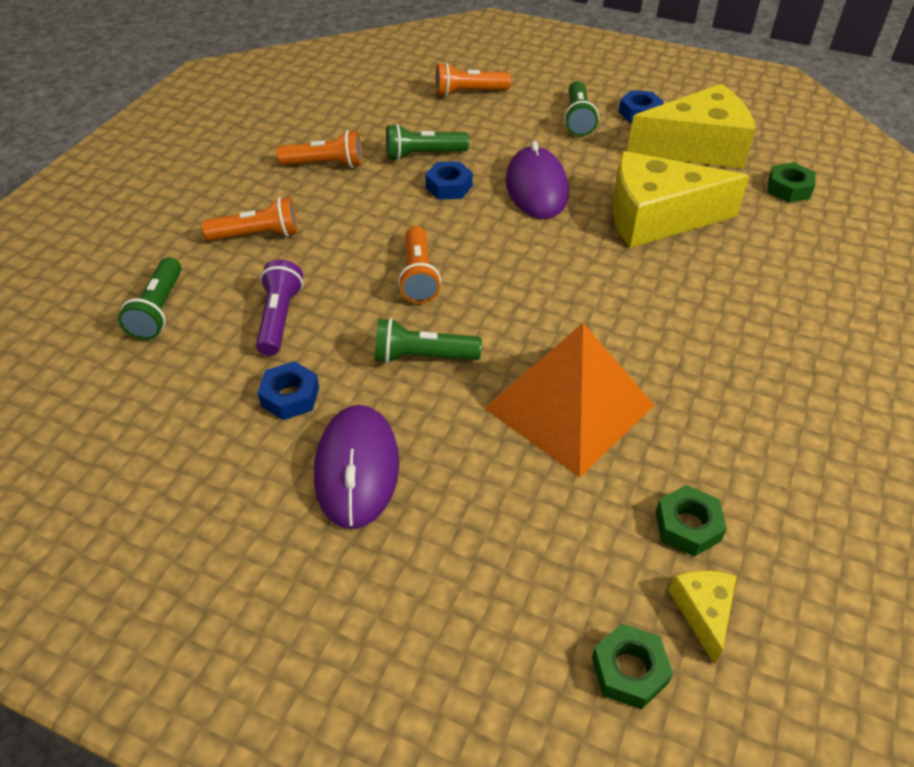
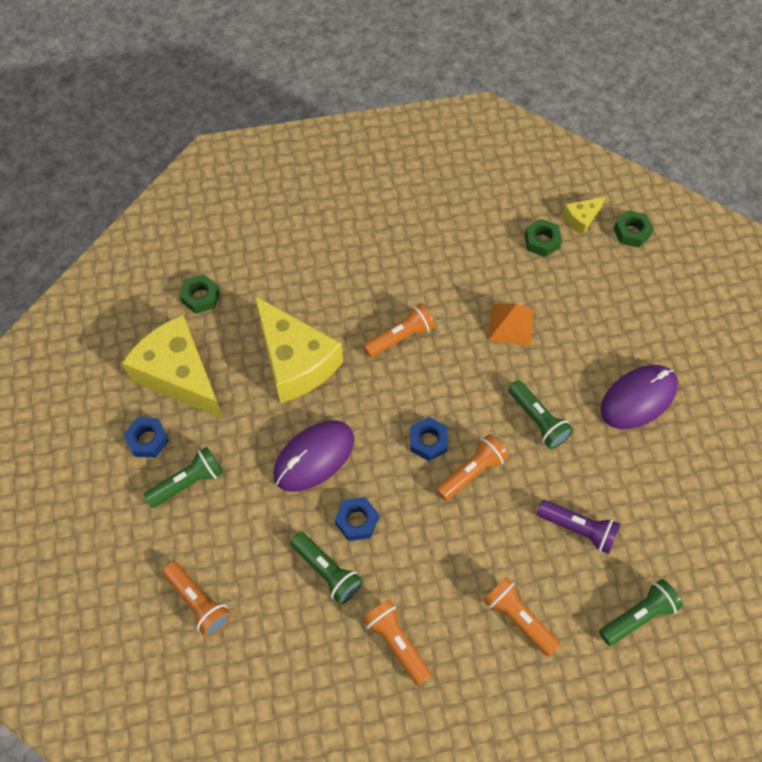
camera: 125 degrees left, 15 degrees up
(279, 318) = (578, 529): purple flashlight -> purple flashlight turned 120 degrees counterclockwise
(290, 396) = (627, 469): blue nut -> blue nut (428, 441)
(569, 406) = (511, 325): orange pyramid -> orange pyramid, size x0.54
(628, 302) = (400, 337): none -> orange flashlight

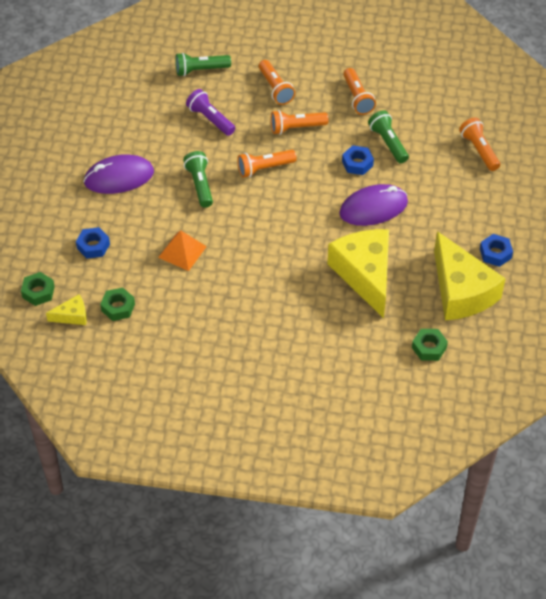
camera: 160 degrees left, 10 degrees down
(188, 482) = (470, 218): green flashlight -> none
(400, 337) = (274, 268): orange flashlight -> orange flashlight (296, 128)
(428, 441) = (286, 194): blue nut -> blue nut (93, 246)

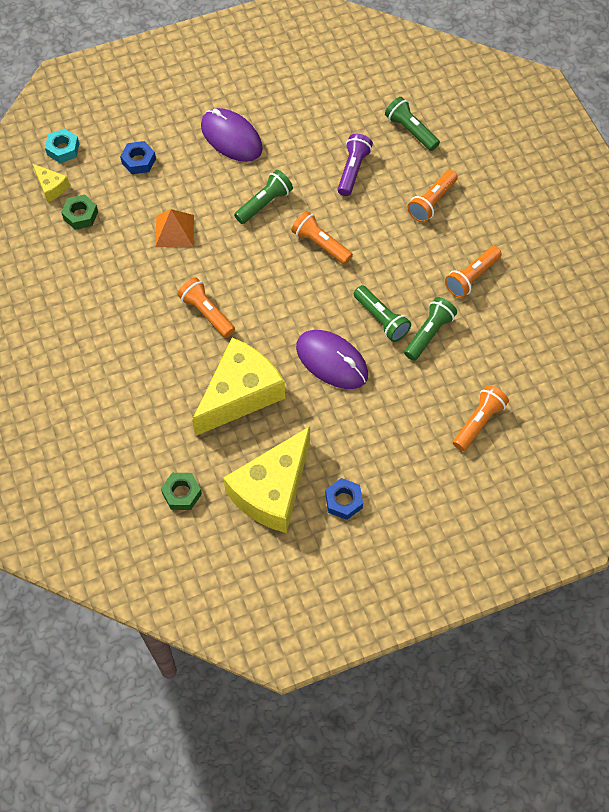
camera: 60 degrees right, 10 degrees up
(38, 292) = (63, 149): green nut -> turquoise nut
(296, 128) = (392, 245): orange flashlight -> orange flashlight (206, 313)
(357, 163) = (381, 319): blue nut -> green flashlight

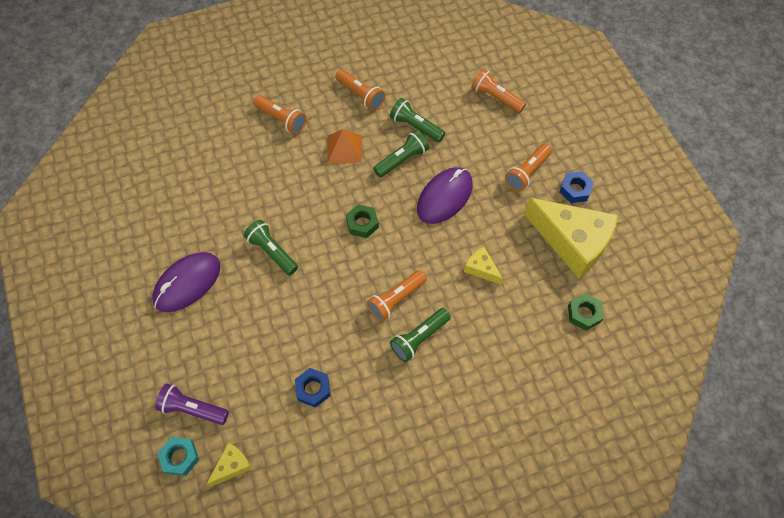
camera: 90 degrees left, 0 degrees up
(80, 215) = (273, 430): green nut -> green nut (362, 223)
(138, 161) = (206, 373): blue nut -> blue nut (313, 389)
(174, 230) = (299, 333): orange pyramid -> orange pyramid (344, 149)
(240, 394) = (481, 269): yellow cheese -> yellow cheese, size x0.44
(320, 244) = (322, 205): orange flashlight -> orange flashlight (527, 172)
(353, 170) = (240, 178): purple flashlight -> purple flashlight (192, 409)
(410, 131) = (199, 132): green flashlight -> green flashlight (419, 338)

